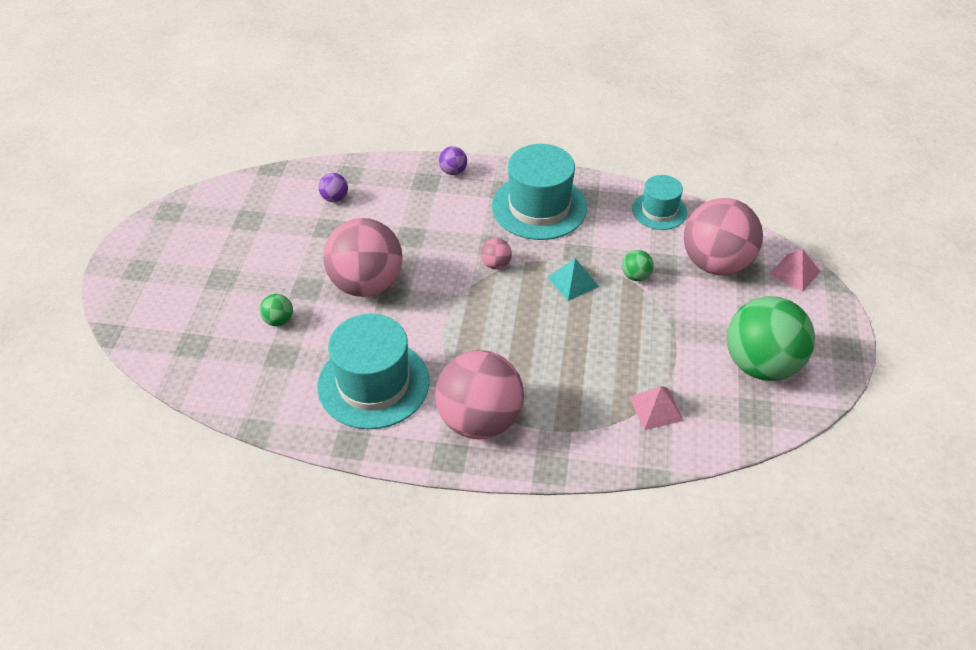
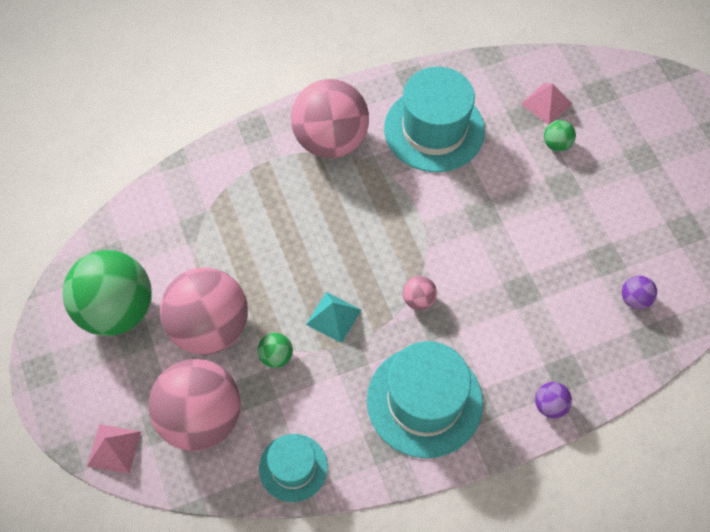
camera: 150 degrees right, 15 degrees up
(366, 284) = (517, 216): pink ball -> pink ball (210, 327)
(656, 408) = (194, 219): pink pyramid -> pink pyramid (546, 103)

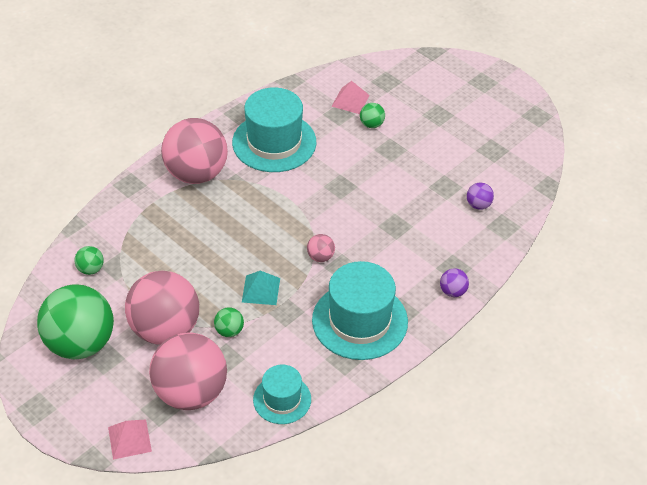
camera: 25 degrees left, 15 degrees down
(168, 221) = (90, 269): none -> green ball

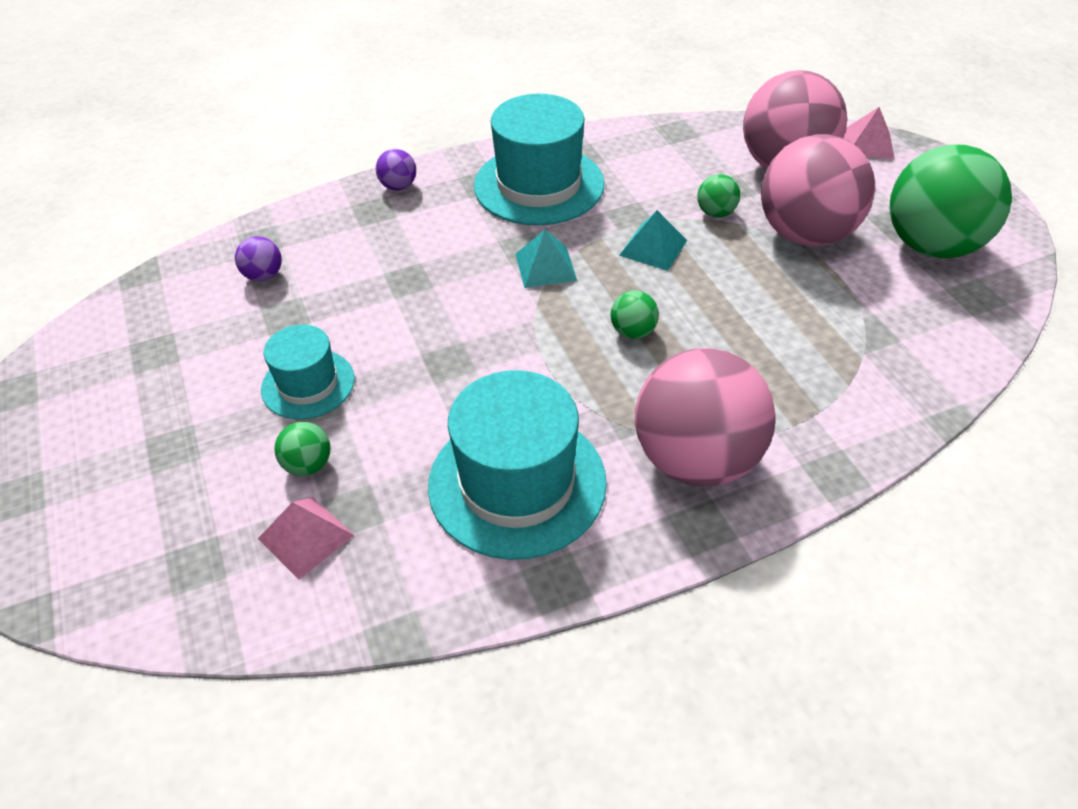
camera: 155 degrees left, 0 degrees up
(90, 269) = (916, 339): green ball -> green ball (633, 332)
(282, 399) = (675, 138): turquoise hat -> turquoise hat (308, 384)
(320, 257) = (545, 267): pink ball -> turquoise pyramid

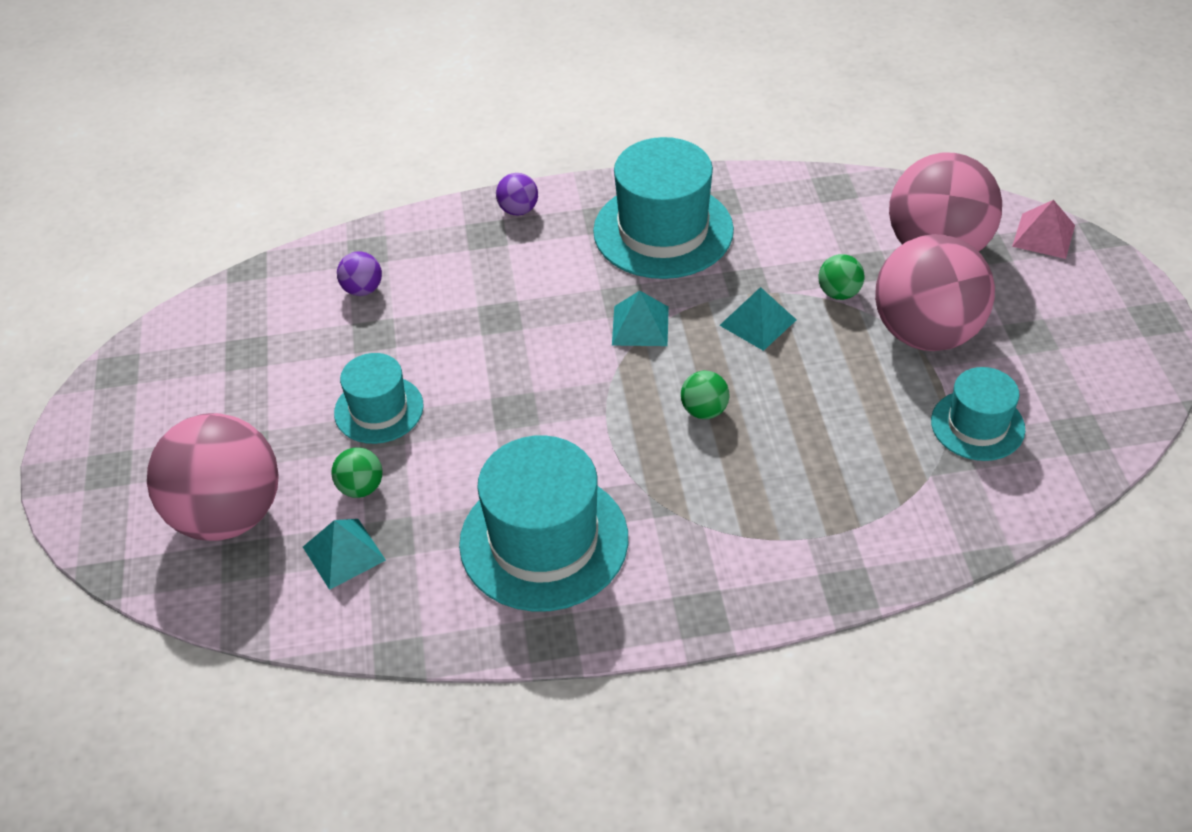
camera: 15 degrees right, 0 degrees up
(306, 537) = (344, 553): pink pyramid -> turquoise pyramid
(696, 459) = (719, 550): pink ball -> pink ball (228, 515)
(885, 303) = (977, 425): none -> turquoise hat
(931, 245) = (1058, 369): green ball -> none

